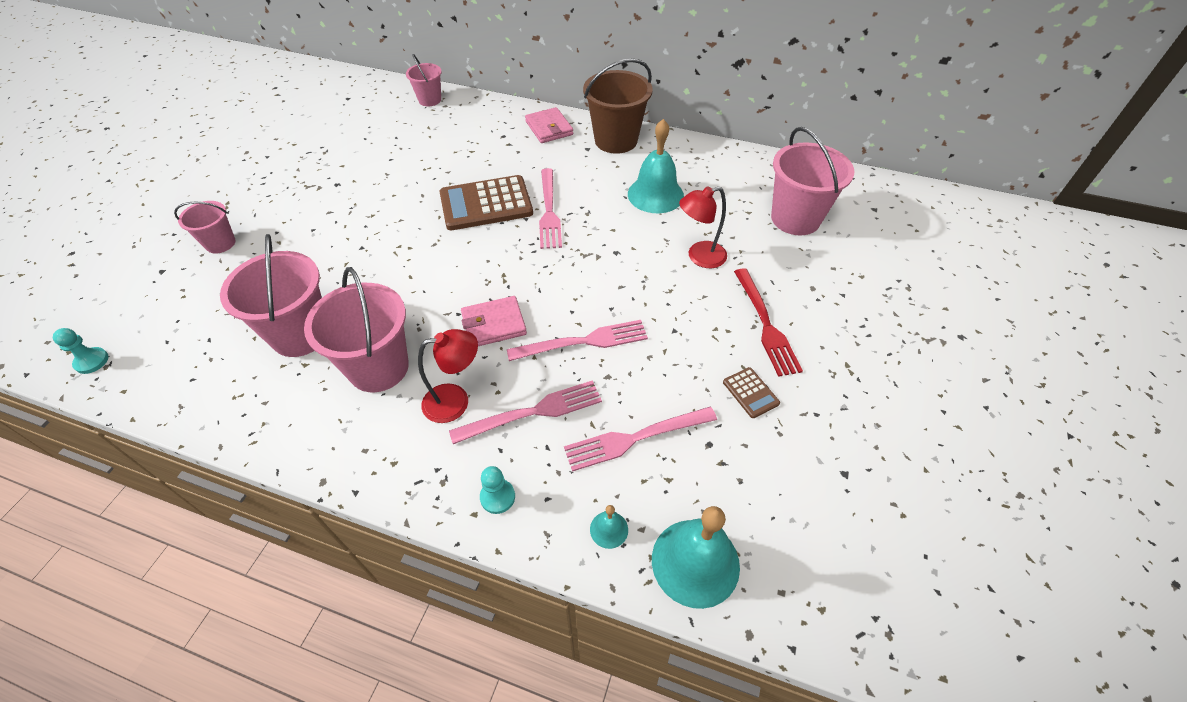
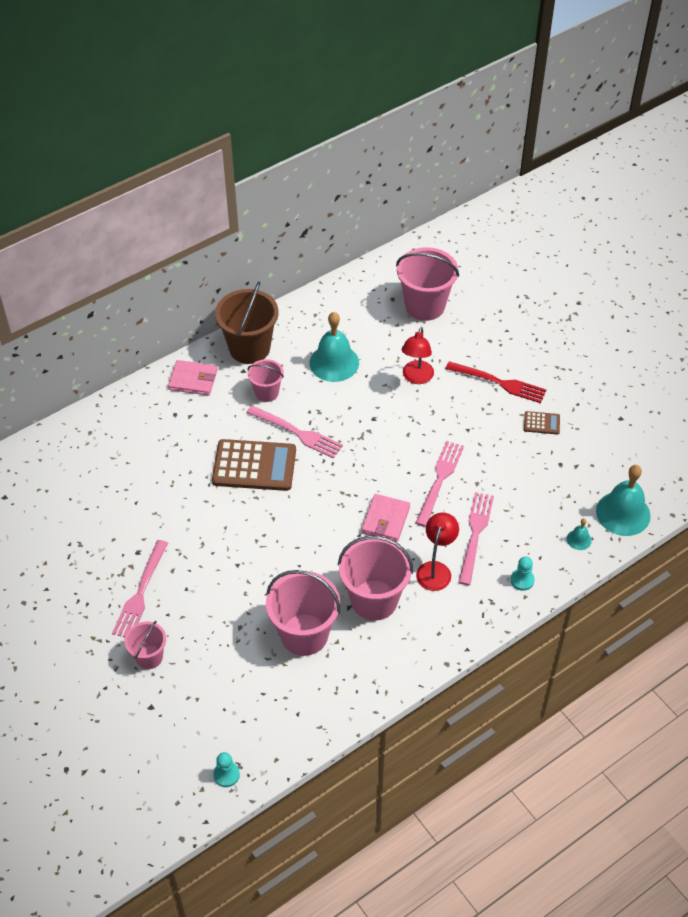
camera: 55 degrees left, 0 degrees up
(430, 100) = (70, 439): pink bucket -> pink bucket (267, 392)
(486, 204) = (254, 466): brown calculator -> brown calculator turned 105 degrees counterclockwise
(635, 438) = (531, 495): pink fork -> pink fork (140, 593)

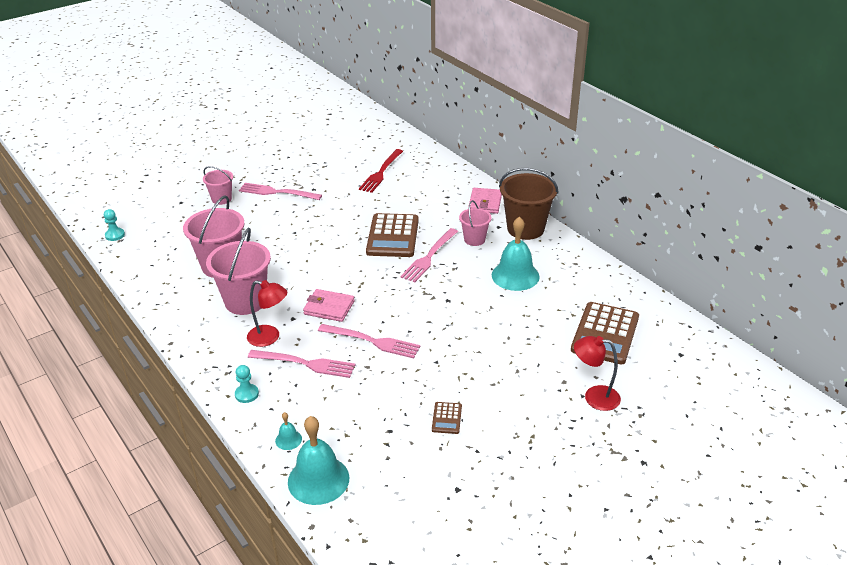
camera: 90 degrees right, 15 degrees down
(416, 378) = (502, 327): red lamp -> red lamp (594, 397)
(425, 306) = (605, 334): pink bucket -> brown calculator
(499, 383) = (502, 387): red fork -> red fork (381, 173)

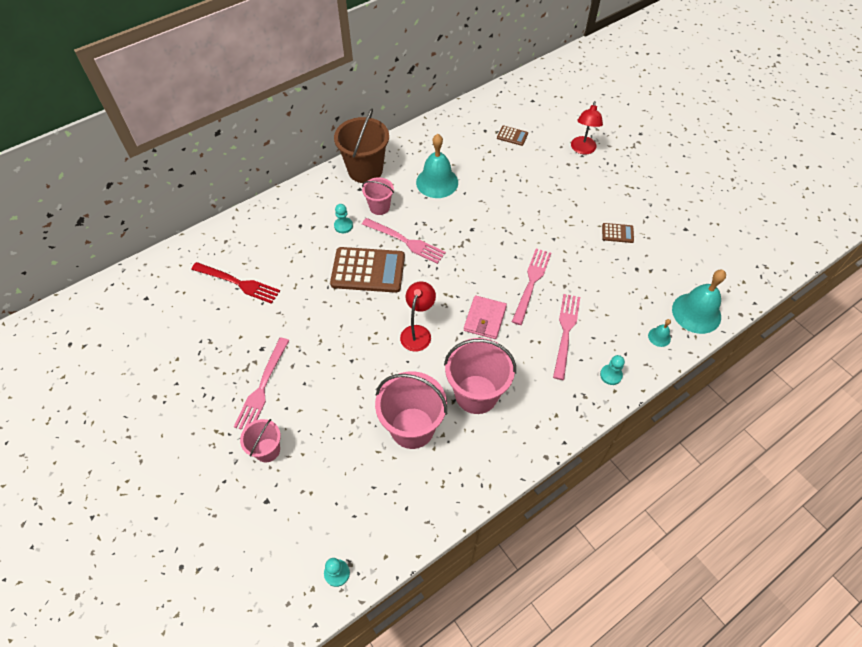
camera: 90 degrees left, 20 degrees up
(270, 337) = (531, 365): red lamp -> red lamp (418, 332)
(448, 220) = (343, 226): none -> turquoise pawn
(485, 203) = (316, 196): pink wallet -> none
(605, 334) = (512, 136): brown calculator -> brown calculator, size x0.46

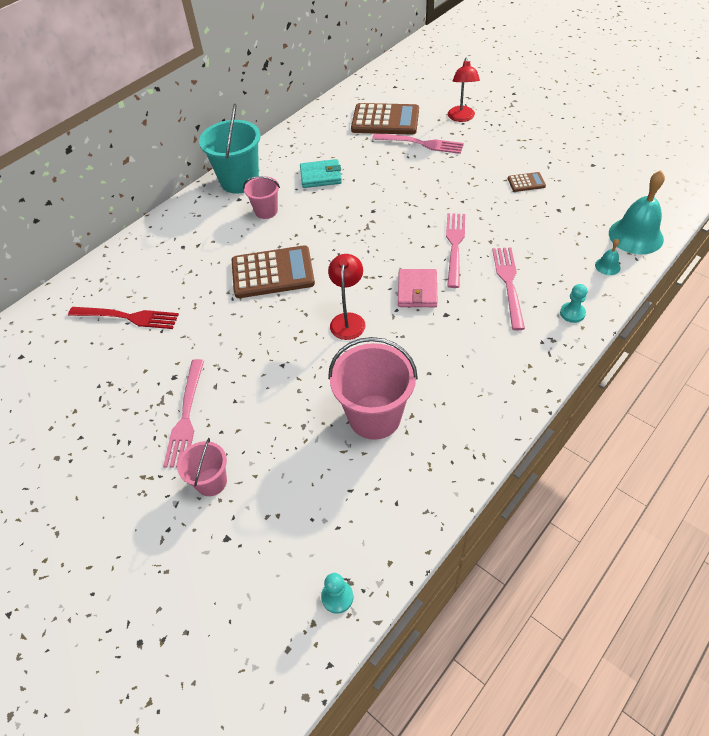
camera: 10 degrees left, 5 degrees down
(343, 226) = (232, 237): turquoise pawn -> none
(365, 170) = (239, 181): brown bucket -> turquoise bucket
(406, 241) = (306, 237): pink fork -> pink fork (421, 143)
(437, 182) = (321, 176): turquoise bell -> turquoise wallet
(476, 394) = (434, 365): pink bucket -> none
(512, 136) = (385, 120): brown calculator -> brown calculator, size x2.18

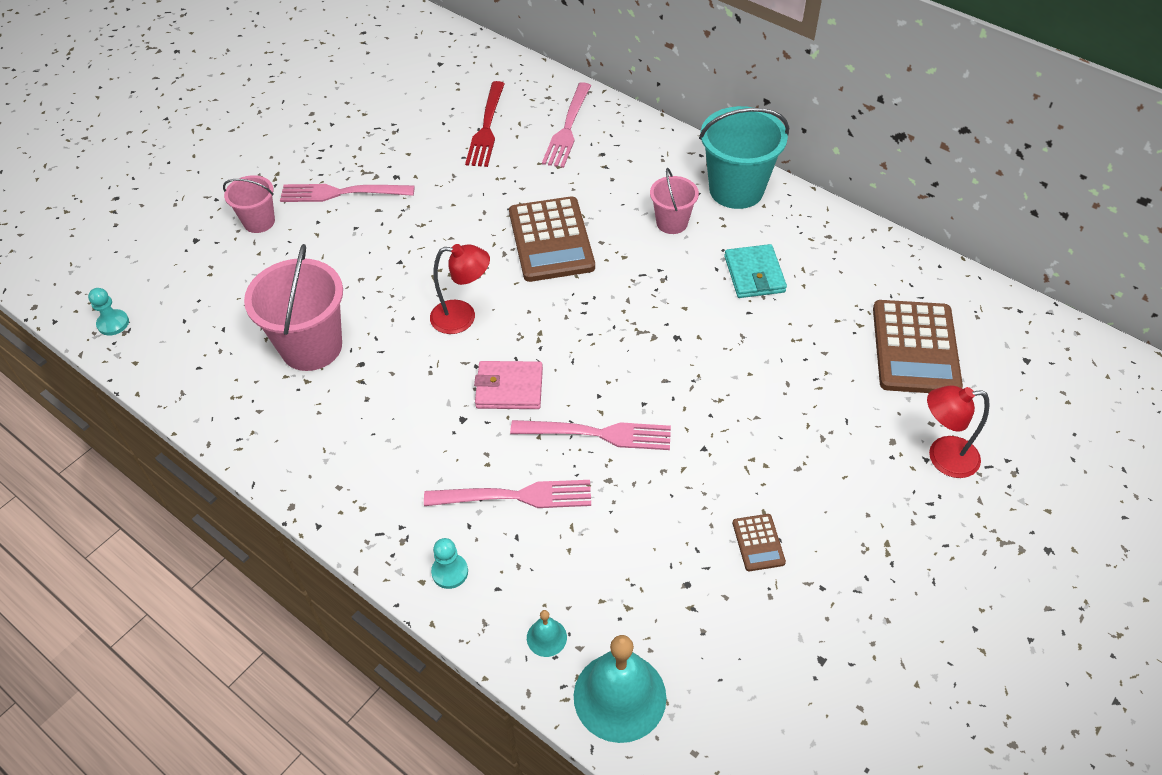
camera: 85 degrees right, 0 degrees up
(421, 143) = (854, 397): pink fork -> pink fork (567, 129)

